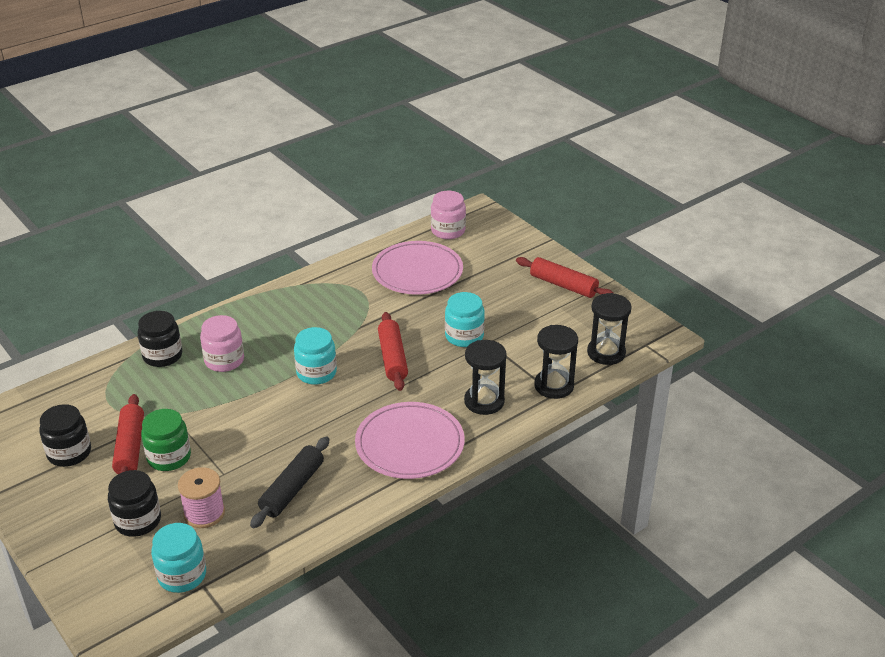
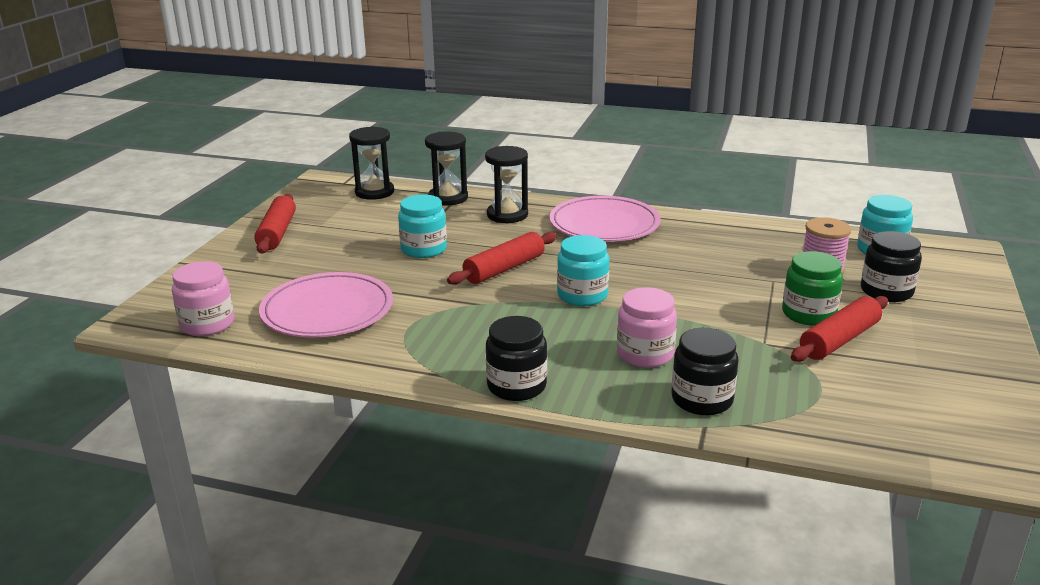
camera: 125 degrees left, 10 degrees down
(69, 453) = (911, 370): black jar -> black jar (516, 386)
(292, 489) = (731, 247): black rolling pin -> none

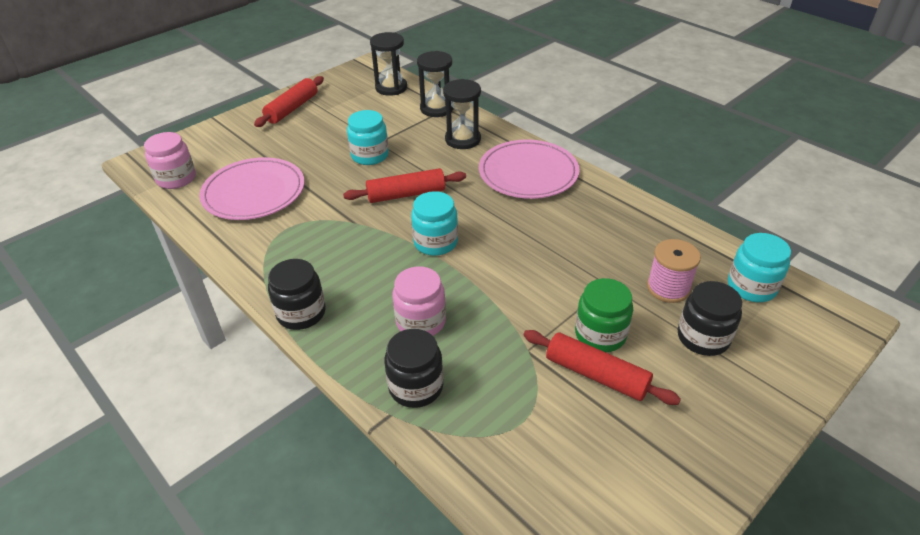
camera: 30 degrees right, 15 degrees up
(839, 340) = (596, 375): red rolling pin -> red rolling pin turned 45 degrees clockwise

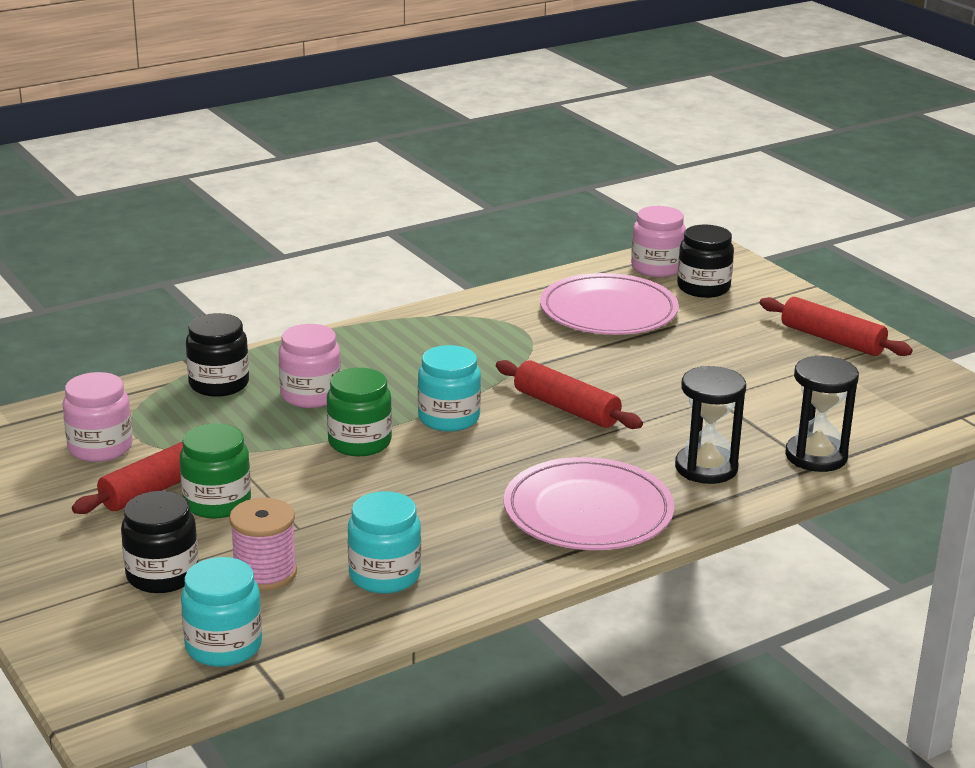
camera: 100 degrees right, 15 degrees down
(301, 313) = (364, 333): black jar -> black jar (703, 288)
(370, 155) = (677, 389): turquoise jar -> turquoise jar (384, 575)
(391, 88) = (898, 422): black hourglass -> none
(406, 194) = (566, 408): red rolling pin -> red rolling pin turned 45 degrees counterclockwise
(485, 279) = (359, 442): none -> green jar
(555, 438) = (100, 448): none -> pink jar

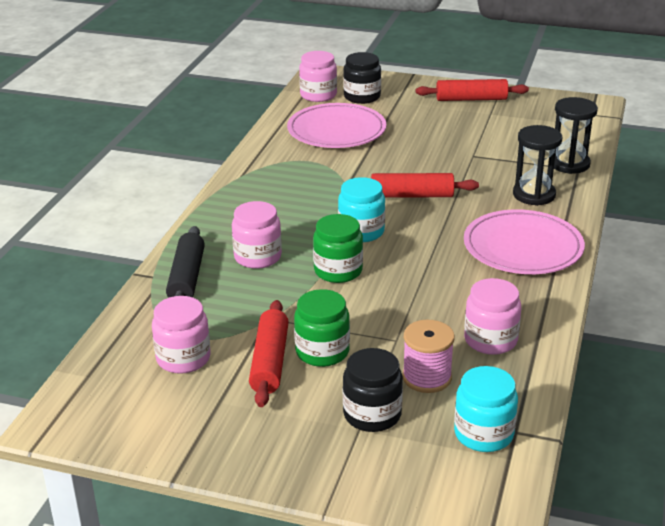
camera: 40 degrees left, 5 degrees up
(219, 384) = (187, 278): black jar -> black rolling pin
(384, 575) = (490, 340): turquoise jar -> pink jar

